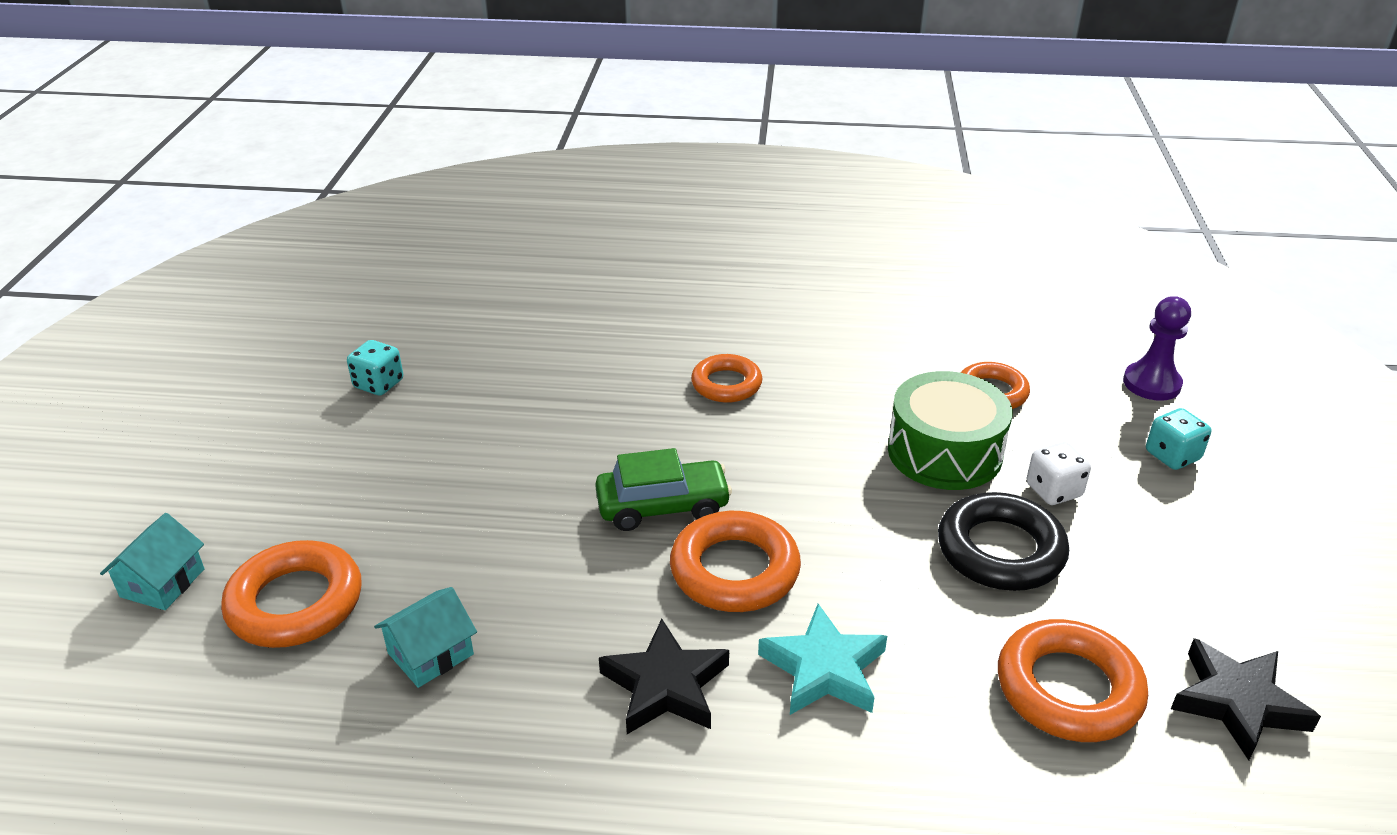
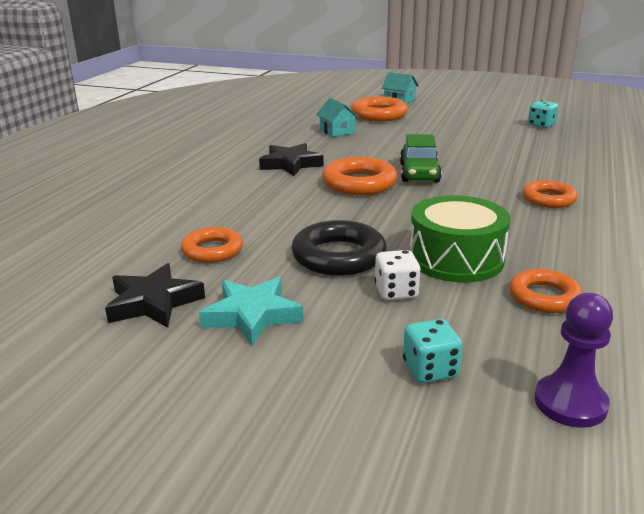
camera: 105 degrees right, 10 degrees down
(824, 669) = (276, 194): turquoise star -> turquoise star (252, 315)
(1068, 689) = (212, 250): orange ring -> orange ring, size x0.66

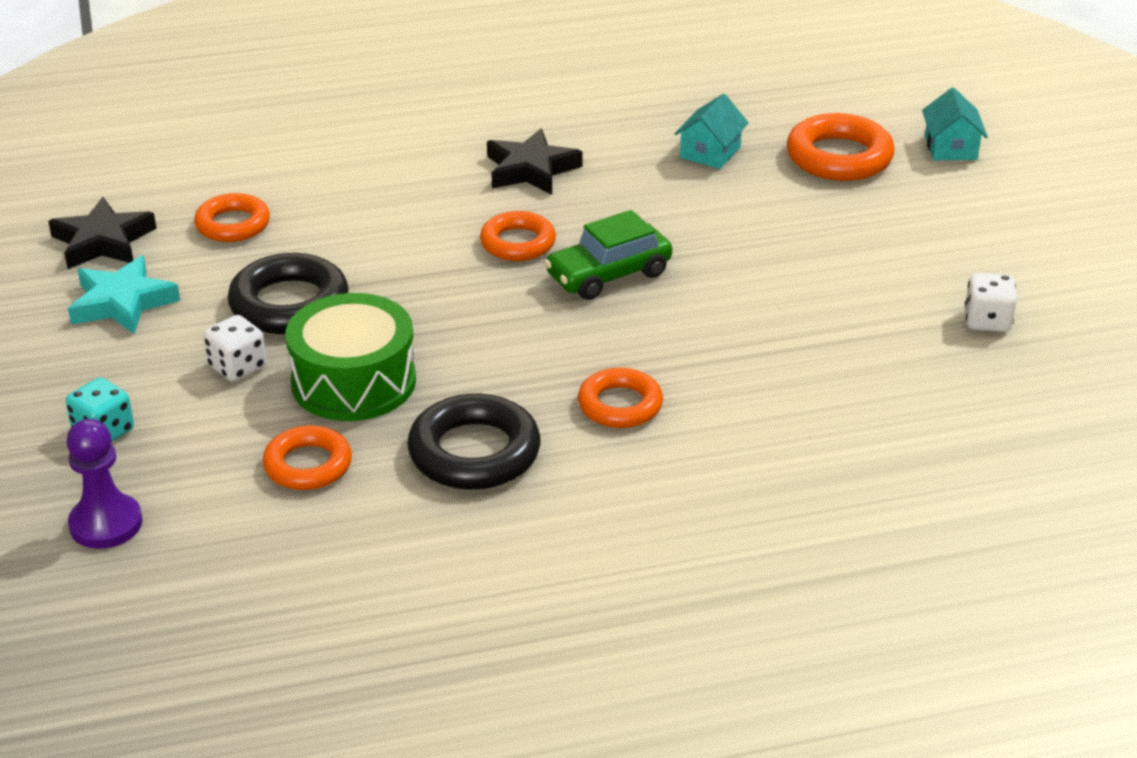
camera: 55 degrees right, 10 degrees up
(359, 183) = (518, 243): orange ring -> orange ring, size x0.66
(541, 125) = (987, 321): turquoise dice -> white dice
(568, 244) = (474, 452): none -> black ring

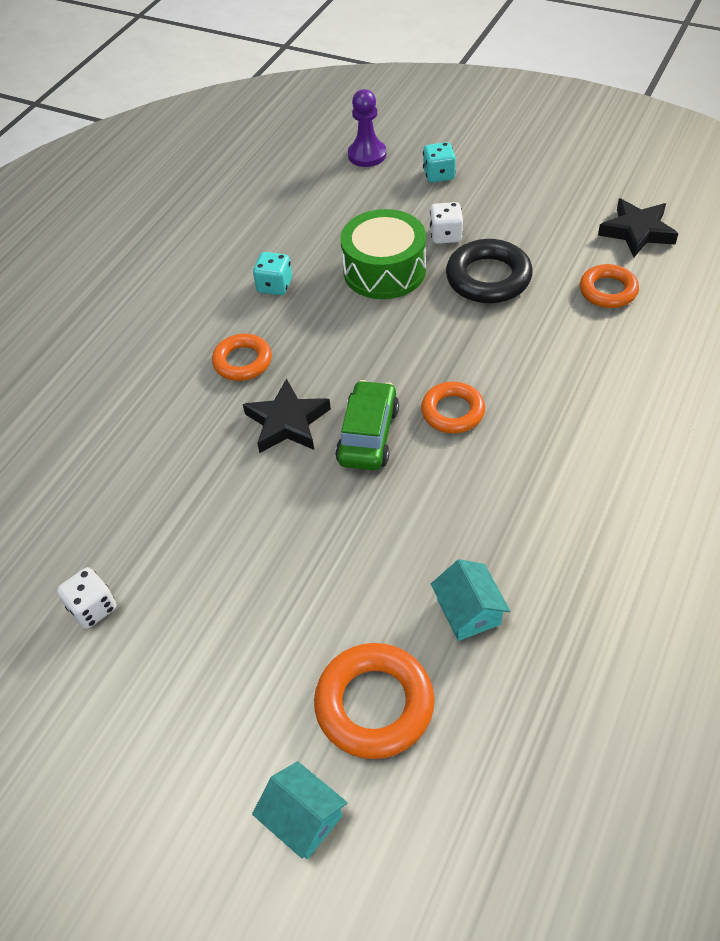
camera: 135 degrees right, 15 degrees up
(122, 302) = (557, 217): turquoise star -> none
(308, 465) = (335, 227): orange ring -> none
(474, 452) = (275, 286): black ring -> turquoise dice
(531, 169) = (546, 476): black star -> black star (287, 422)

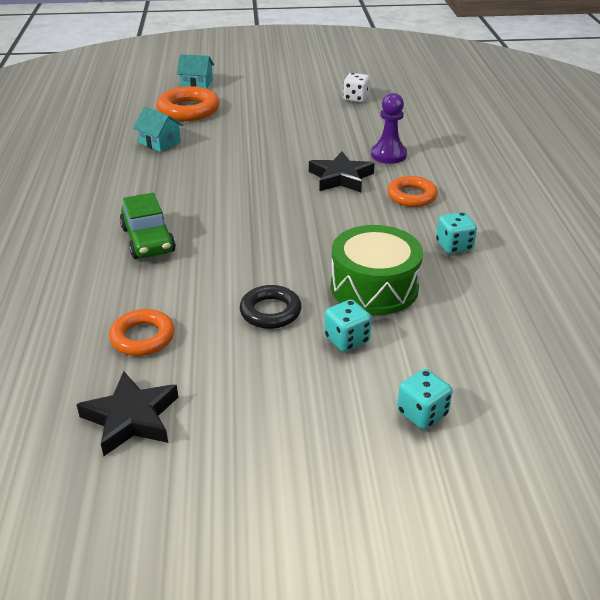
camera: 145 degrees right, 15 degrees down
(367, 155) = (537, 410): purple pawn -> purple pawn (388, 155)
(368, 435) = (279, 186): green car -> green car (148, 240)
(446, 235) = (346, 339): white dice -> turquoise dice
(452, 412) = (230, 213): orange ring -> none
(488, 278) = (270, 312): black ring -> black ring, size x0.66

